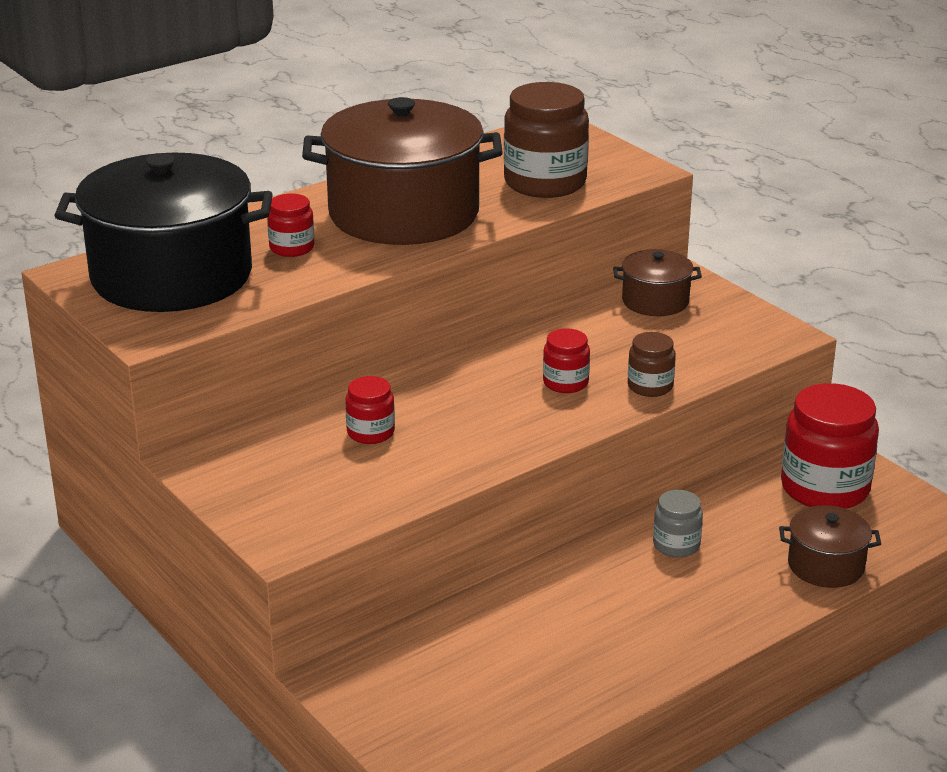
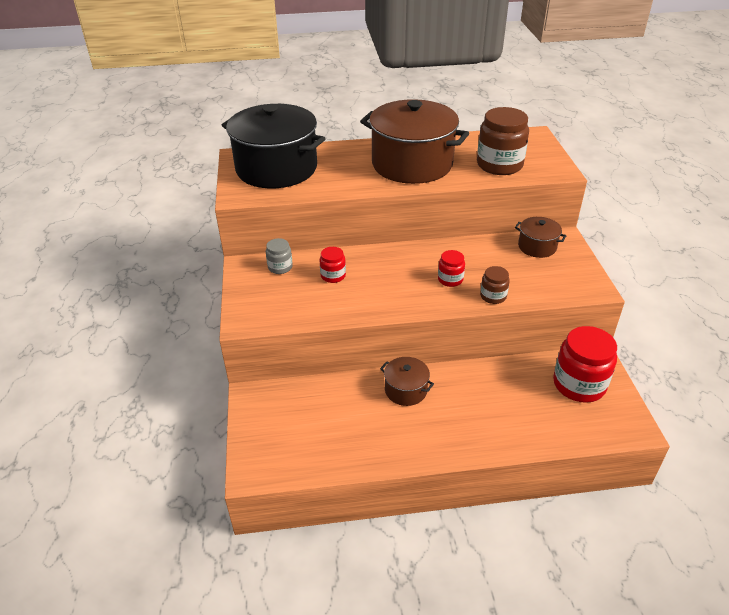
camera: 30 degrees right, 10 degrees up
(292, 248) = (342, 168): red jar -> none
(676, 545) = (470, 387): grey jar -> grey jar (280, 267)
(826, 565) = (543, 433): brown pot -> brown pot (406, 390)

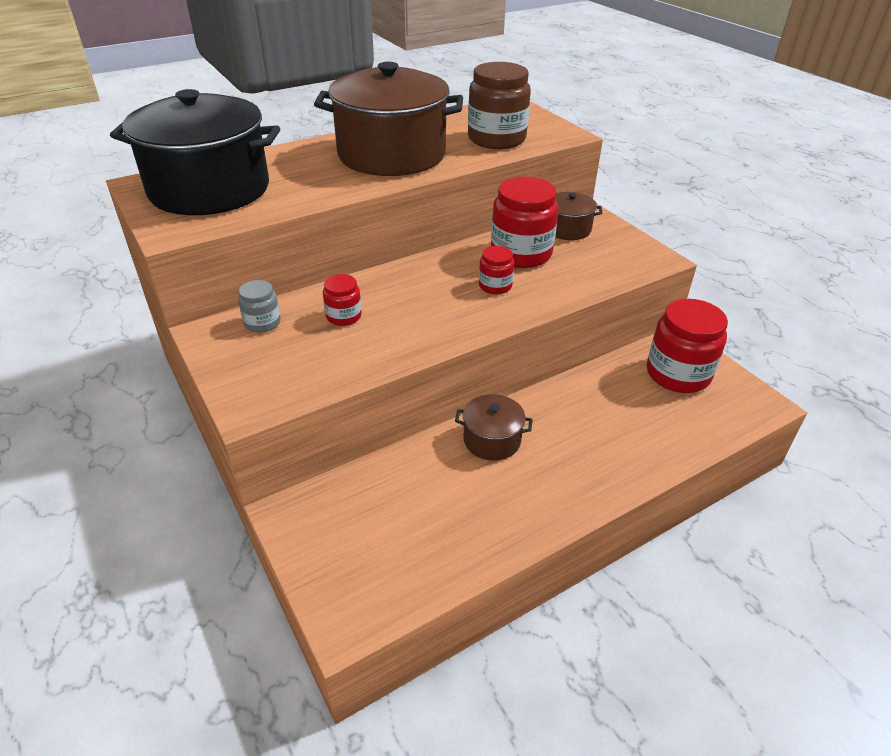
camera: 25 degrees left, 0 degrees up
(486, 258) = (521, 253): none -> red jar
(493, 296) = (557, 293): brown jar -> none

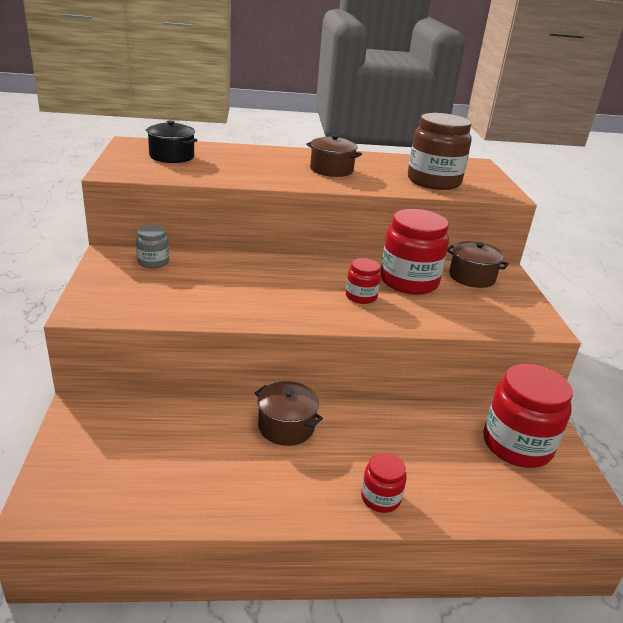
camera: 25 degrees right, 10 degrees down
(209, 189) = (172, 156): black pot -> black pot, size x0.46
(343, 316) = (215, 277): red jar -> red jar (380, 498)
(391, 154) = (331, 170): brown pot -> brown pot, size x0.46

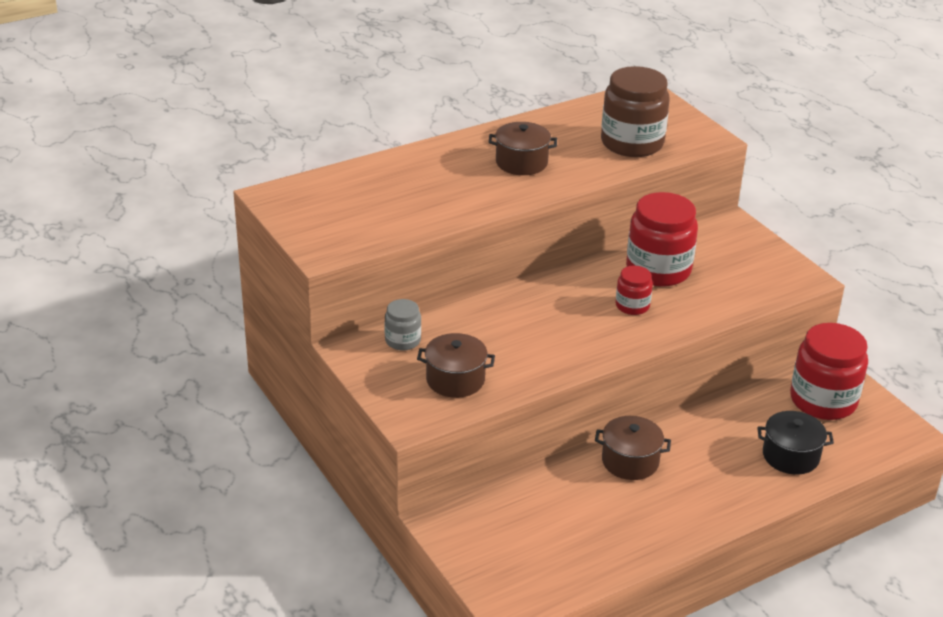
camera: 25 degrees left, 5 degrees up
(172, 156) = (343, 203): black pot -> black pot (790, 456)
(380, 498) = (753, 489): red jar -> none
(472, 277) = (708, 241): brown pot -> brown pot (455, 380)

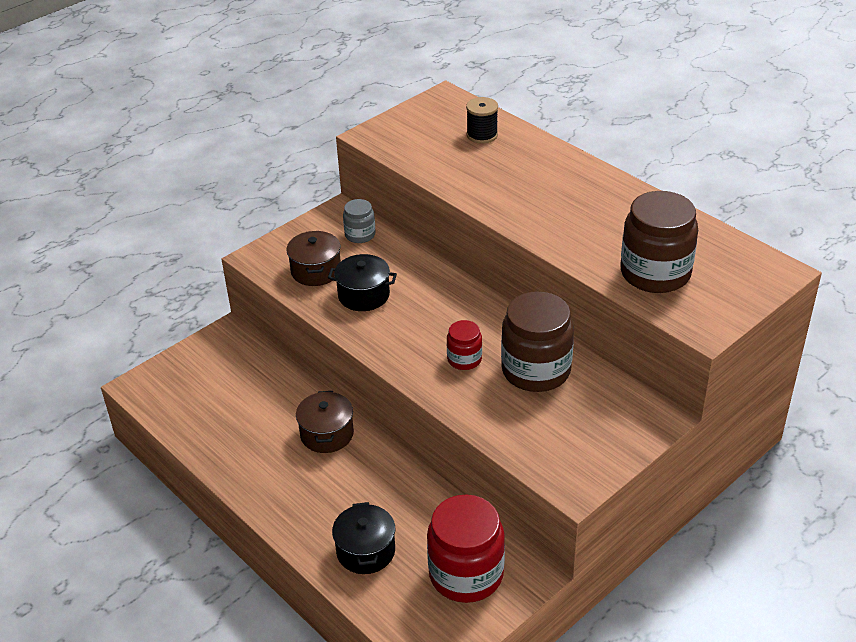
camera: 80 degrees right, 5 degrees up
(364, 186) = (482, 135): none -> black spool
(512, 352) = (363, 295): none -> black pot
(521, 162) = (571, 209): brown pot -> none
(658, 270) = (536, 370): red jar -> brown jar

